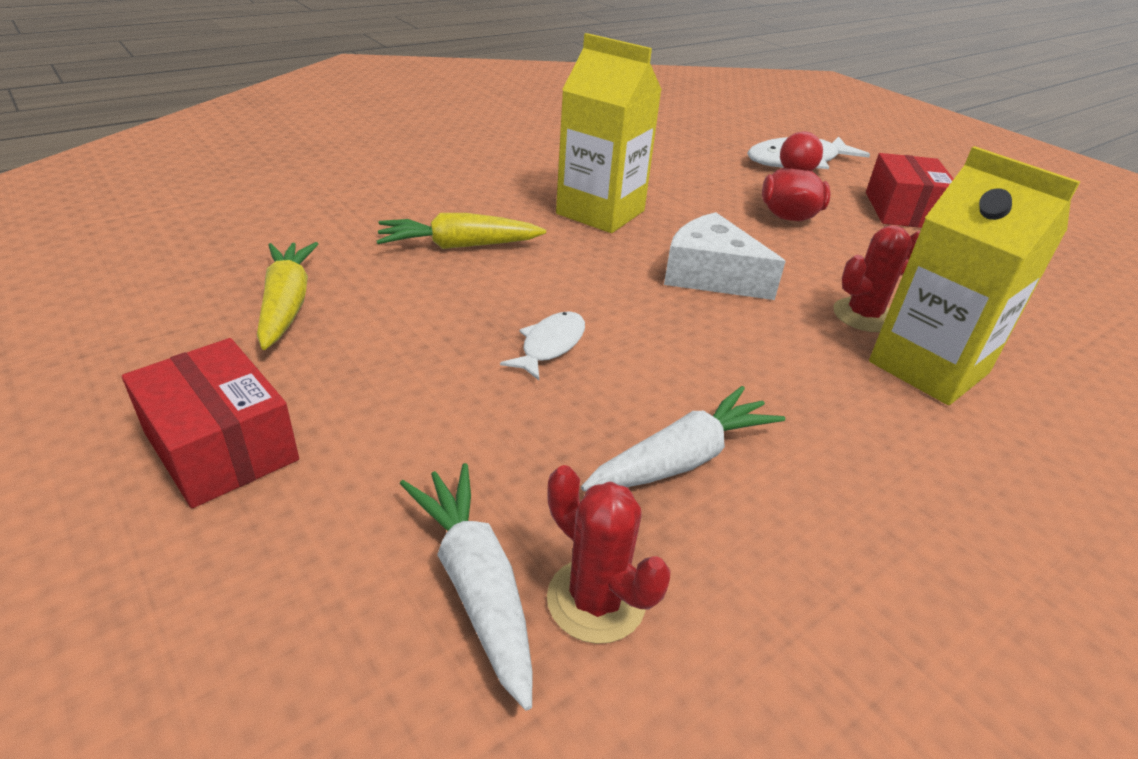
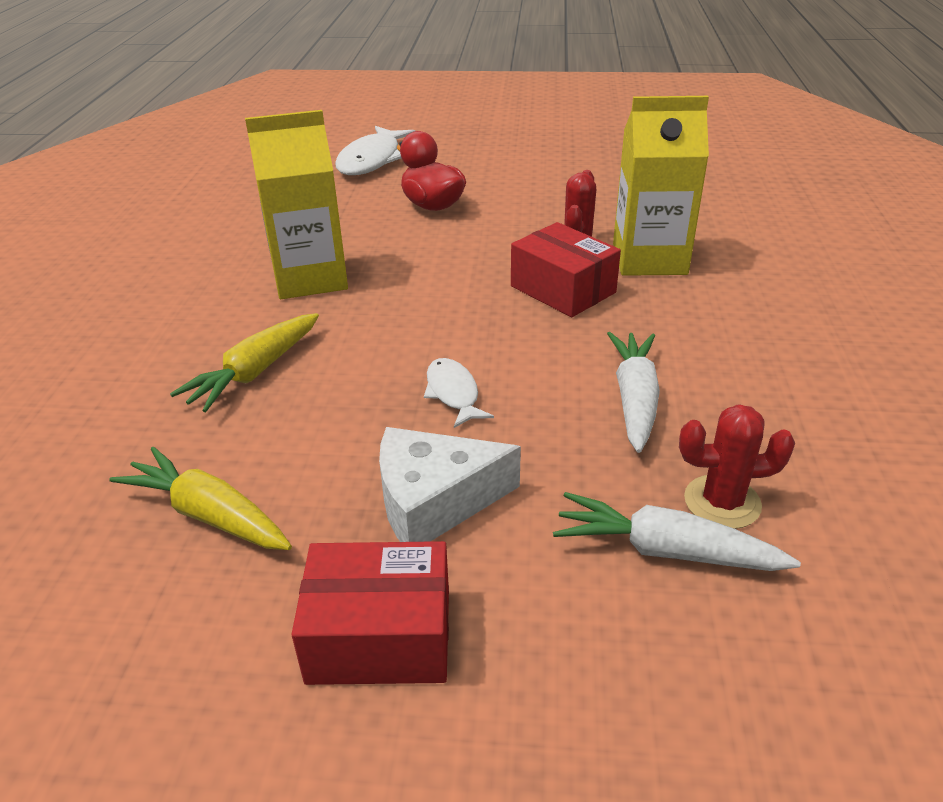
camera: 45 degrees left, 0 degrees up
(710, 275) = (460, 278): white cheese -> white cheese (434, 501)
(903, 210) = (488, 164): red box -> red box (563, 289)

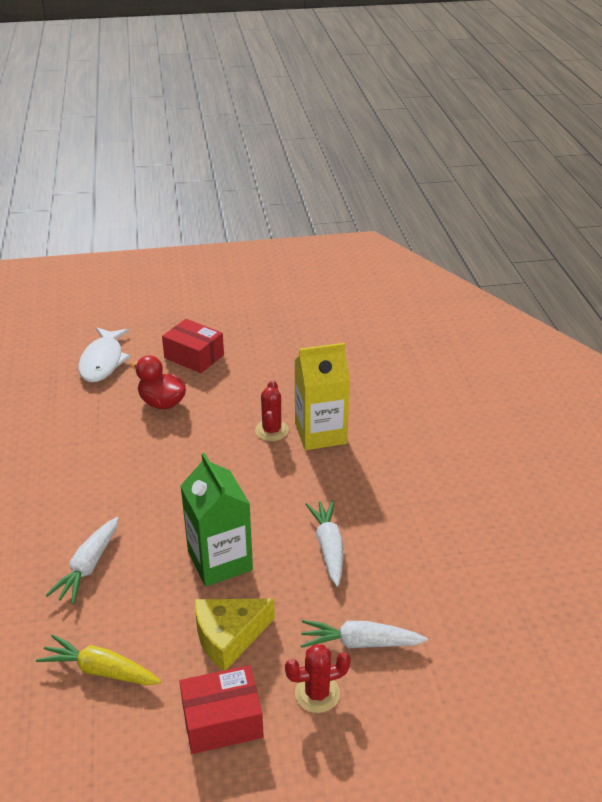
camera: 15 degrees left, 0 degrees up
(255, 372) = (88, 566): yellow carrot -> white carrot
(310, 278) = (96, 483): yellow carton -> none
(434, 501) = (229, 637): white cheese -> yellow cheese
(453, 393) = (220, 561): white fish -> green carton
(563, 289) = (269, 468): red box -> red box (194, 356)
(722, 502) = (386, 608): red cactus -> red cactus (317, 693)

